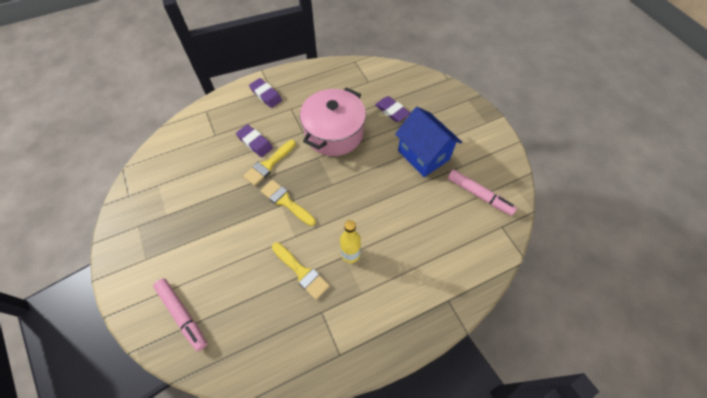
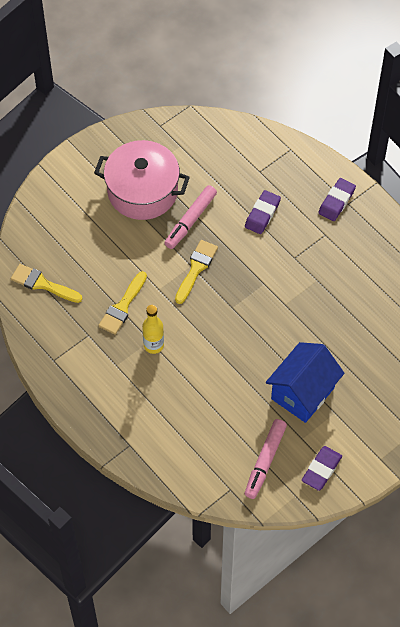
camera: 75 degrees right, 0 degrees up
(182, 315) = (56, 222): pink marker -> pink marker (190, 220)
(268, 164) = (237, 237): yellow brush -> yellow brush (42, 284)
(334, 133) = (303, 290): pink pot -> pink pot (142, 191)
(392, 111) = (360, 346): purple eraser -> purple eraser (321, 470)

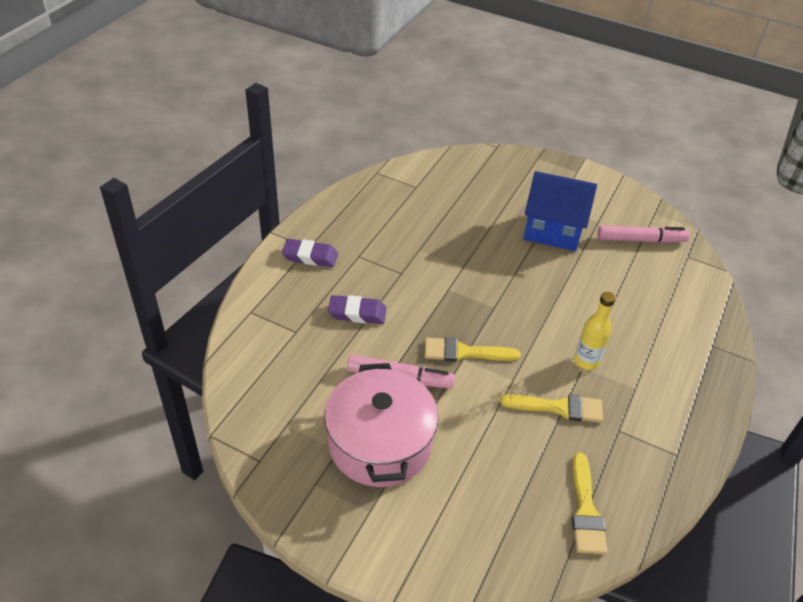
camera: 115 degrees left, 15 degrees down
(321, 470) = (617, 203): purple eraser -> none

